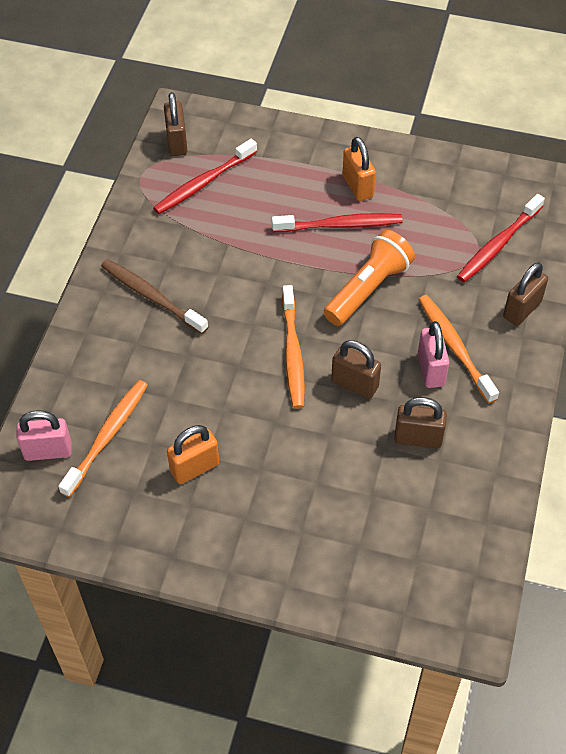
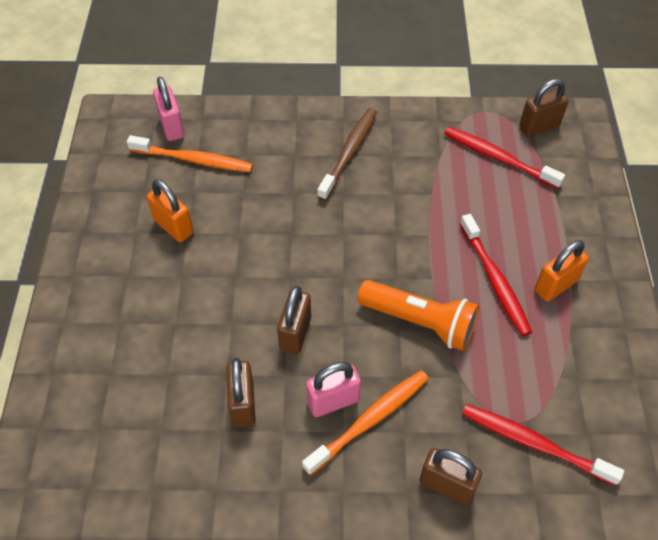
camera: 75 degrees right, 0 degrees up
(293, 352) = (318, 273): orange toothbrush -> none

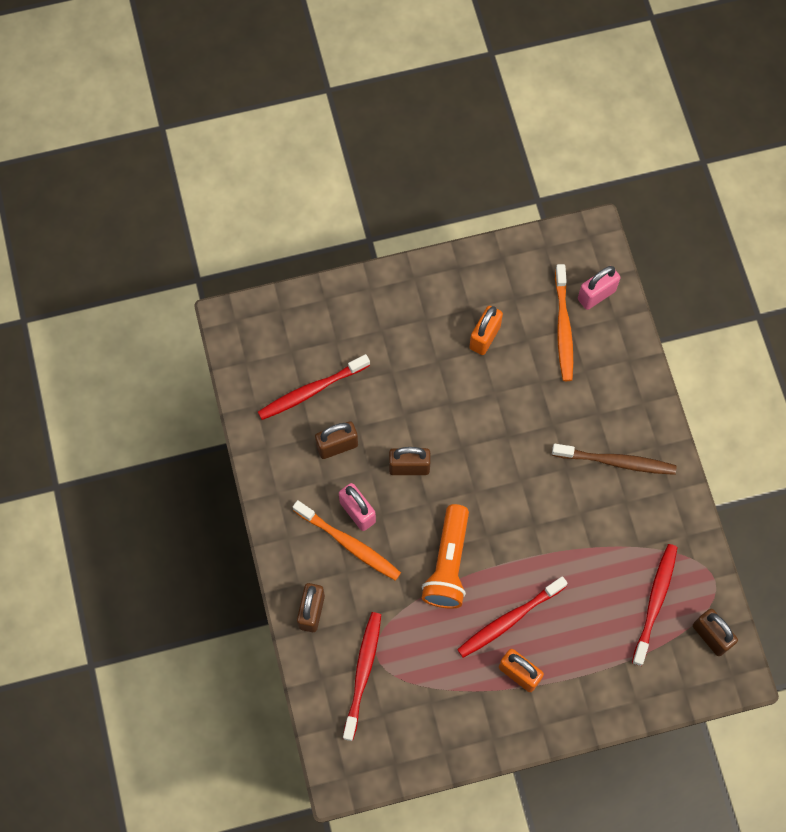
camera: 75 degrees right, 15 degrees up
(161, 416) = (312, 390): none -> red toothbrush

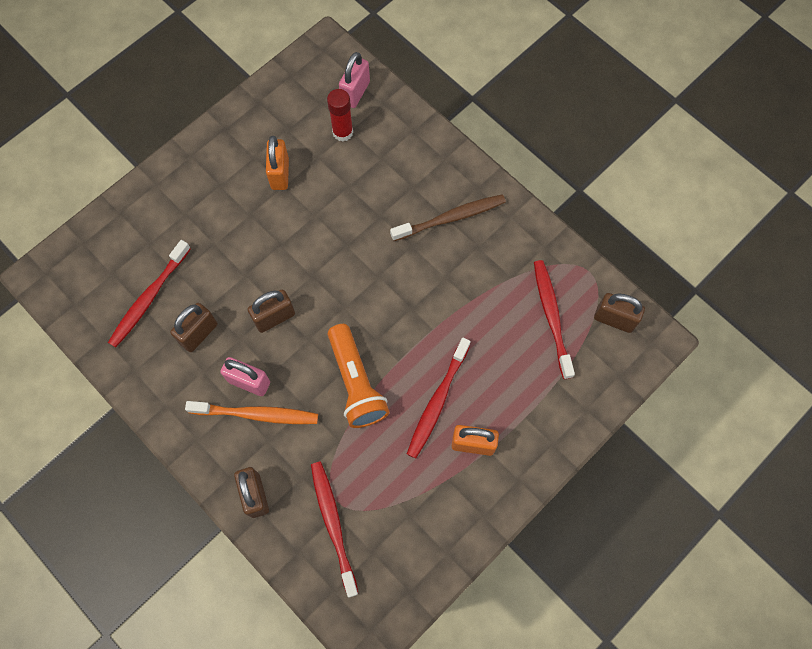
camera: 30 degrees left, 0 degrees up
(563, 327) = (342, 132): orange toothbrush -> red glue stick

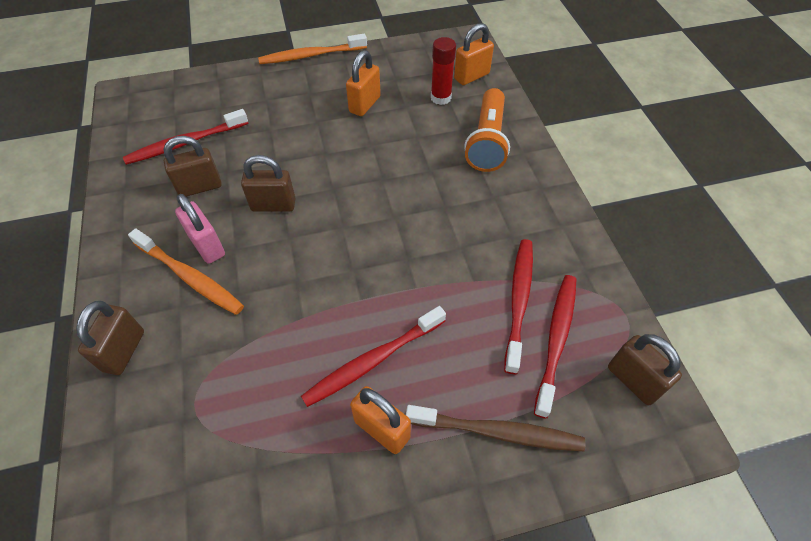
camera: 30 degrees right, 15 degrees down
(189, 139) = (311, 55): none -> orange toothbrush
(333, 525) = (170, 429): red toothbrush -> red toothbrush (518, 301)
(355, 93) = (471, 76): pink padlock -> orange padlock
(356, 383) = (303, 298): orange flashlight -> orange flashlight (487, 142)
(450, 218) = (498, 200): brown toothbrush -> brown toothbrush (497, 432)

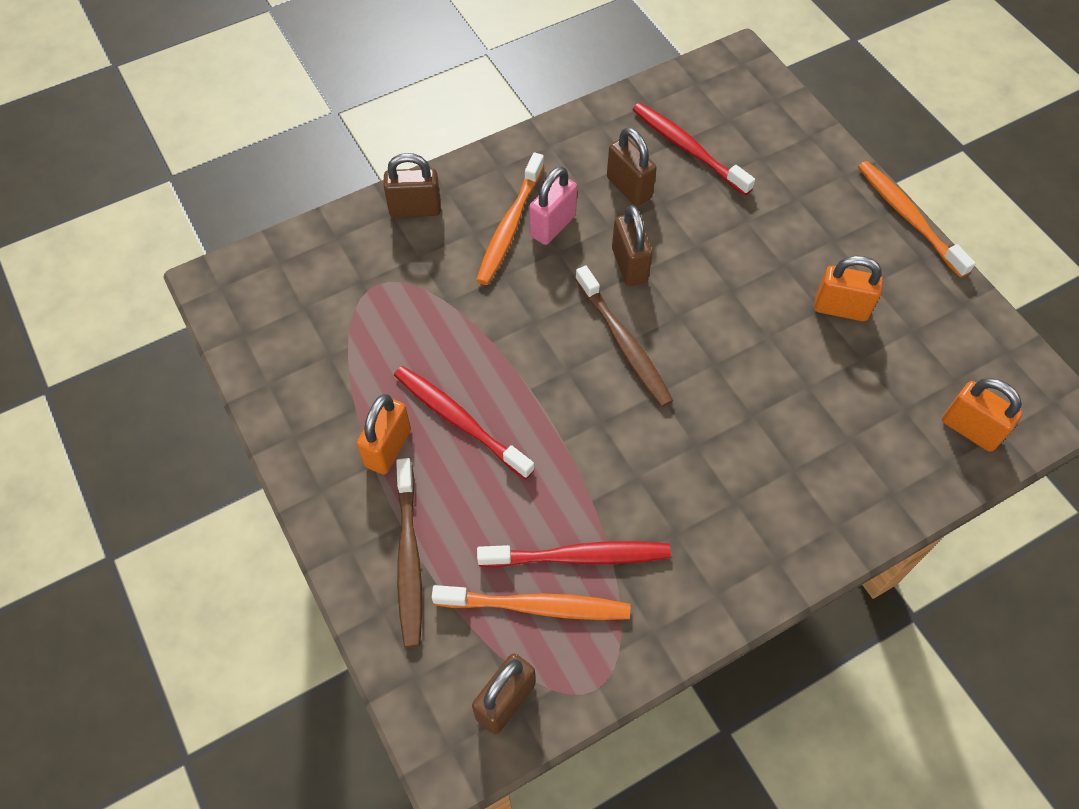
camera: 75 degrees right, 5 degrees up
(342, 226) = (623, 343): none -> brown toothbrush
(441, 98) = (900, 398): red glue stick -> none
(487, 142) = (836, 475): orange flashlight -> none
(556, 340) = (535, 606): red toothbrush -> orange toothbrush

